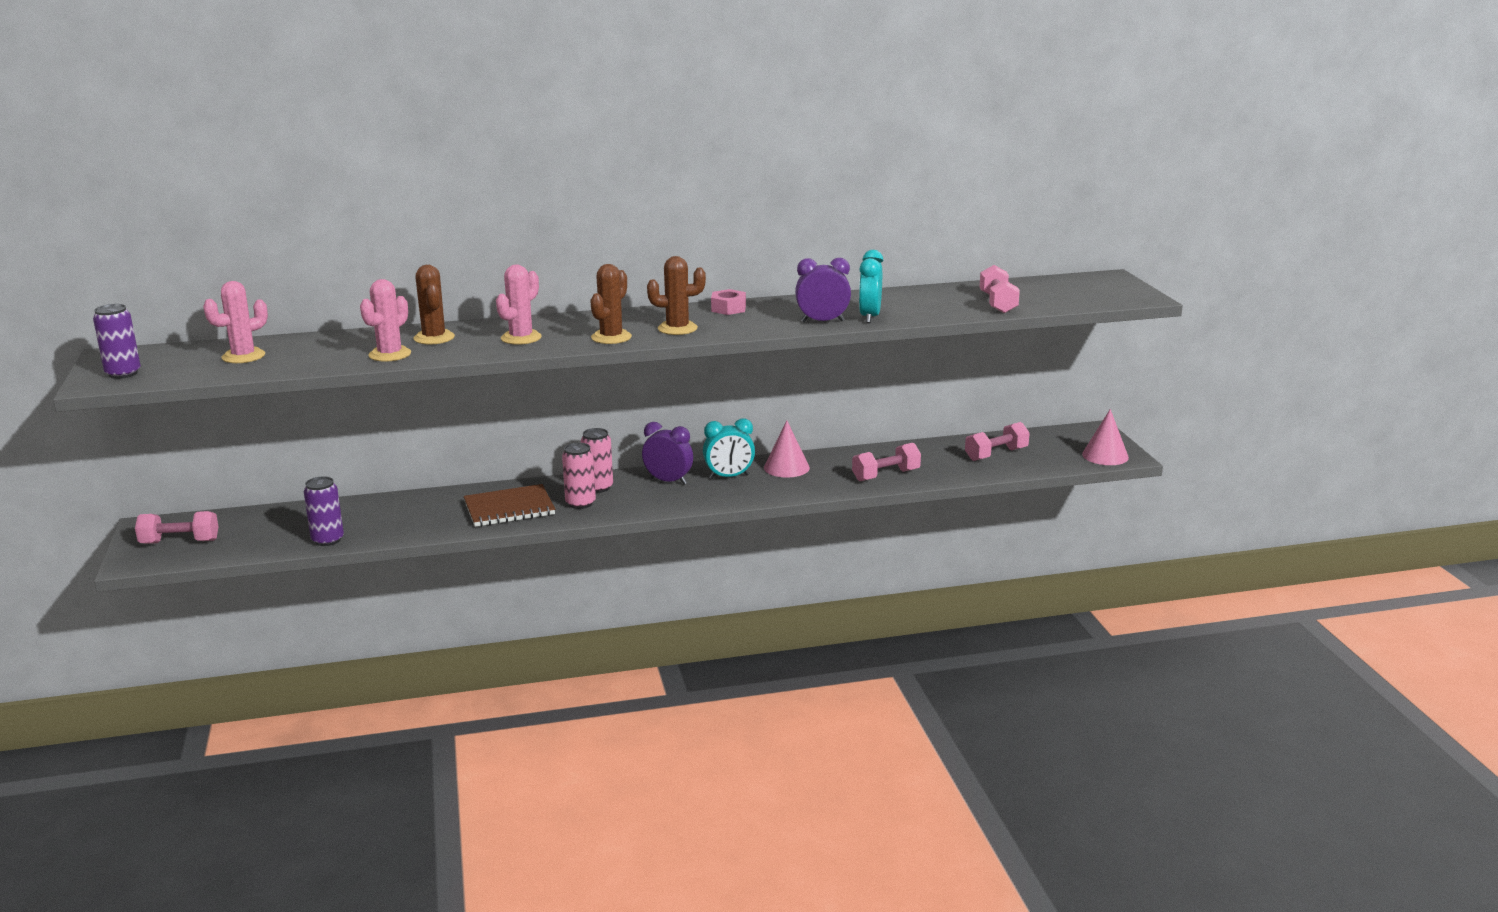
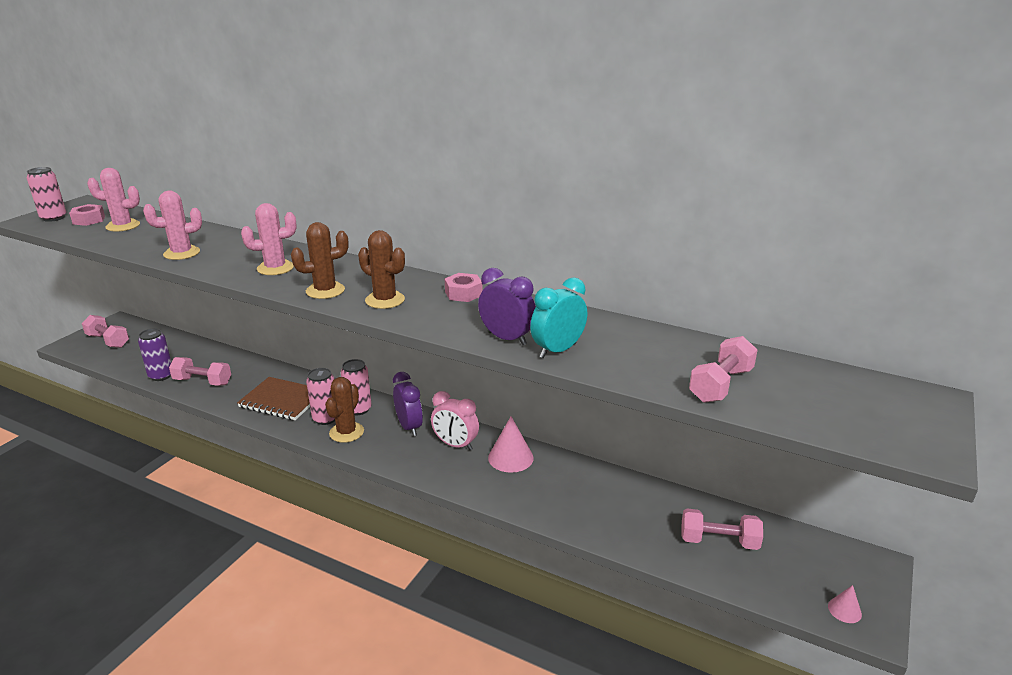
camera: 40 degrees right, 5 degrees up
(123, 373) = (53, 218): purple can -> pink can
(179, 363) = (89, 220): none -> pink nut
(434, 338) = (233, 248): brown cactus -> brown cactus (346, 432)
(729, 476) = (455, 445): turquoise clock -> pink clock
(886, 475) = (577, 511): pink dumbbell -> pink dumbbell (202, 381)
(1105, 455) = (844, 610): pink cone -> pink cone, size x0.54

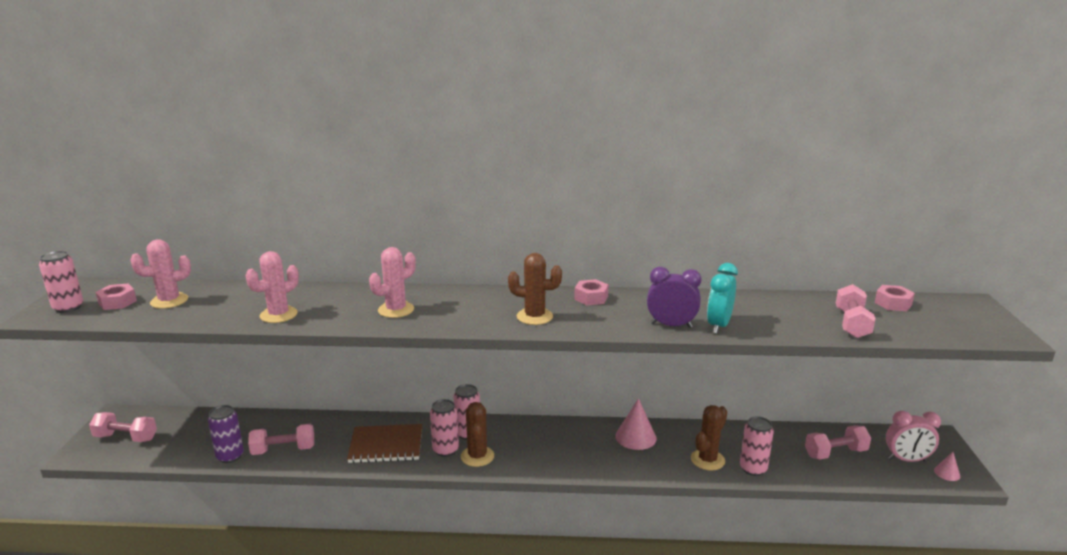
camera: 25 degrees left, 5 degrees down
(325, 291) = (471, 320): brown cactus -> brown cactus (707, 460)
(409, 427) = (528, 436): purple clock -> none
(455, 445) = (582, 439): pink clock -> pink clock (906, 460)
(603, 528) = (753, 469): none -> pink can
(810, 374) = (893, 303): none -> pink nut

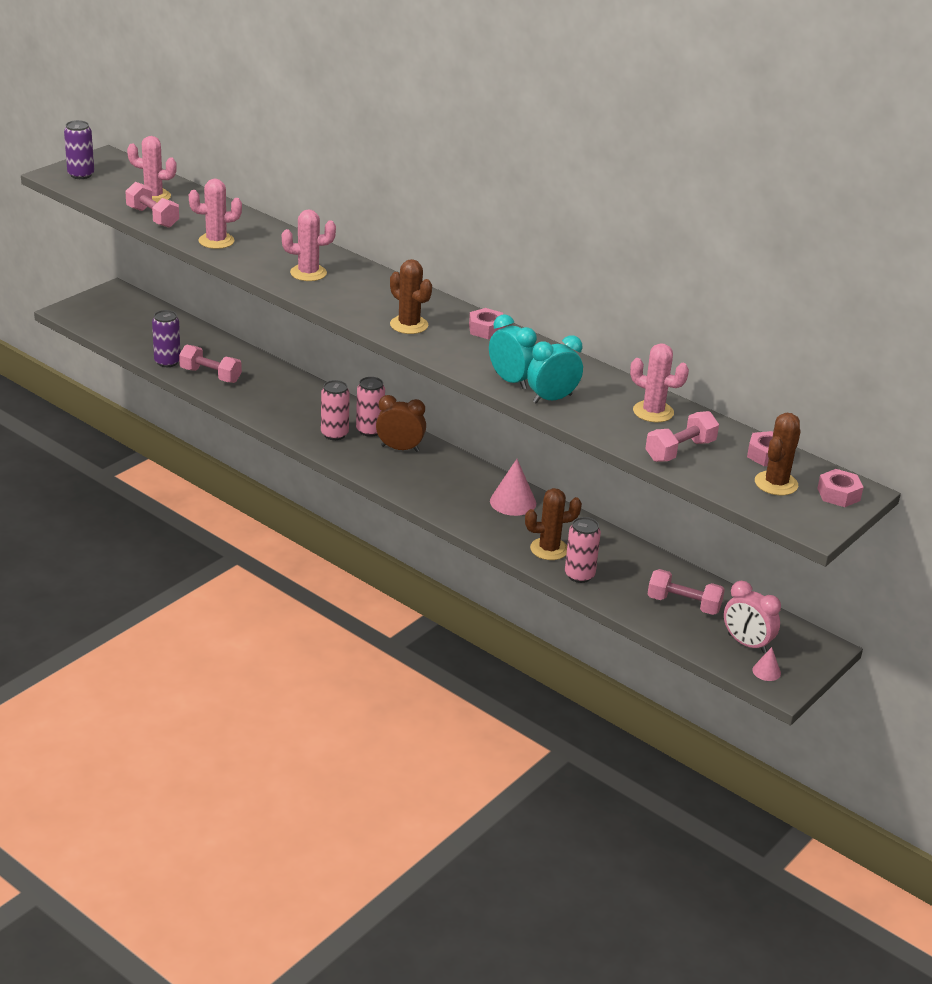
camera: 35 degrees right, 10 degrees up
(68, 307) = (81, 175): pink can -> purple can
(117, 302) = (117, 183): pink nut -> pink nut (838, 494)
(126, 438) = (108, 313): pink dumbbell -> pink dumbbell (152, 217)
(386, 445) = (292, 408): brown notebook -> none
(477, 456) = (354, 451): brown cactus -> brown cactus (776, 483)
(508, 436) = (400, 448): none -> brown clock
(671, 325) = (511, 381): purple clock -> turquoise clock
(787, 306) = (653, 412): none -> pink cactus

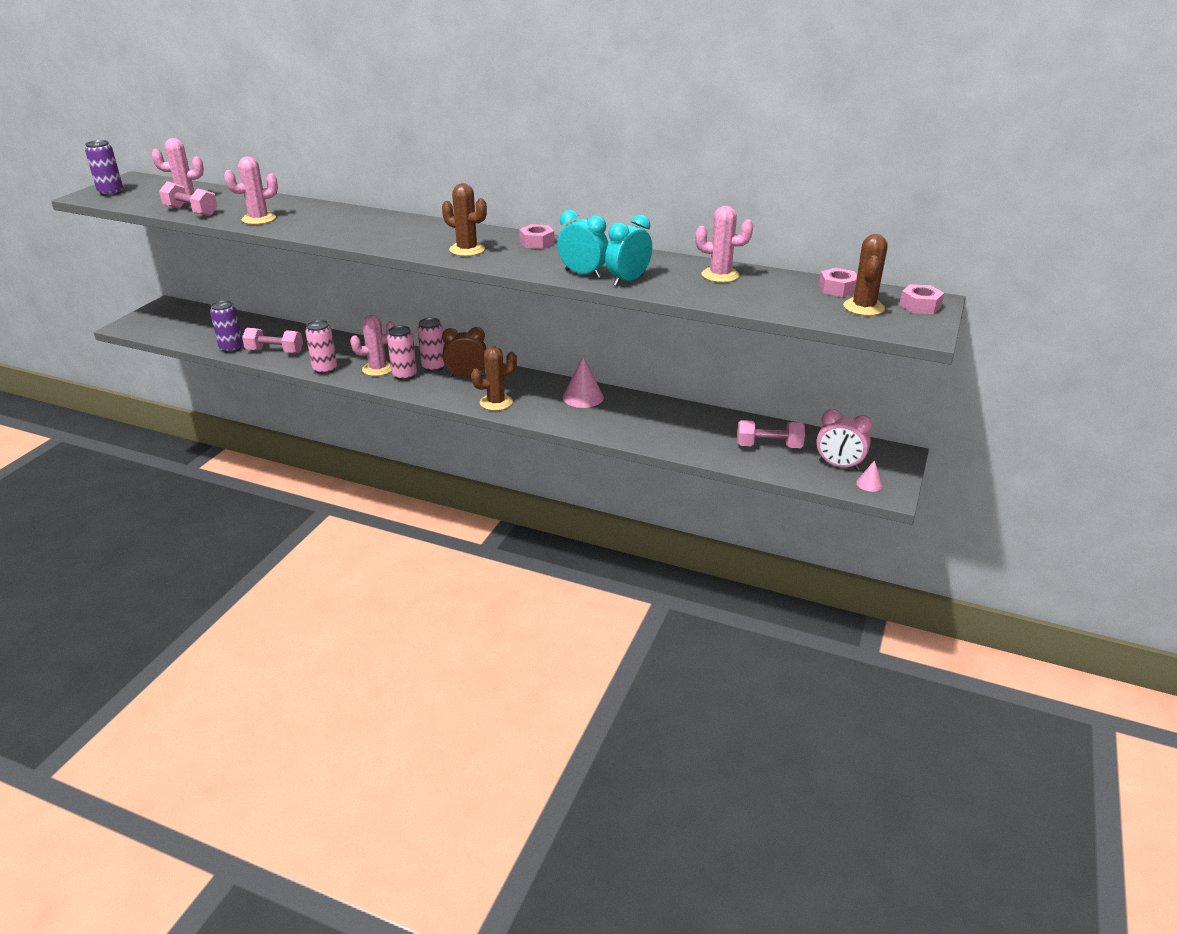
camera: 15 degrees left, 0 degrees up
(308, 273) = (355, 228): pink cactus -> pink cactus (378, 369)
(549, 549) = (633, 427): brown cactus -> brown cactus (496, 402)
(579, 575) = (670, 442): pink can -> pink can (325, 369)
(680, 451) = (765, 298): pink dumbbell -> none

